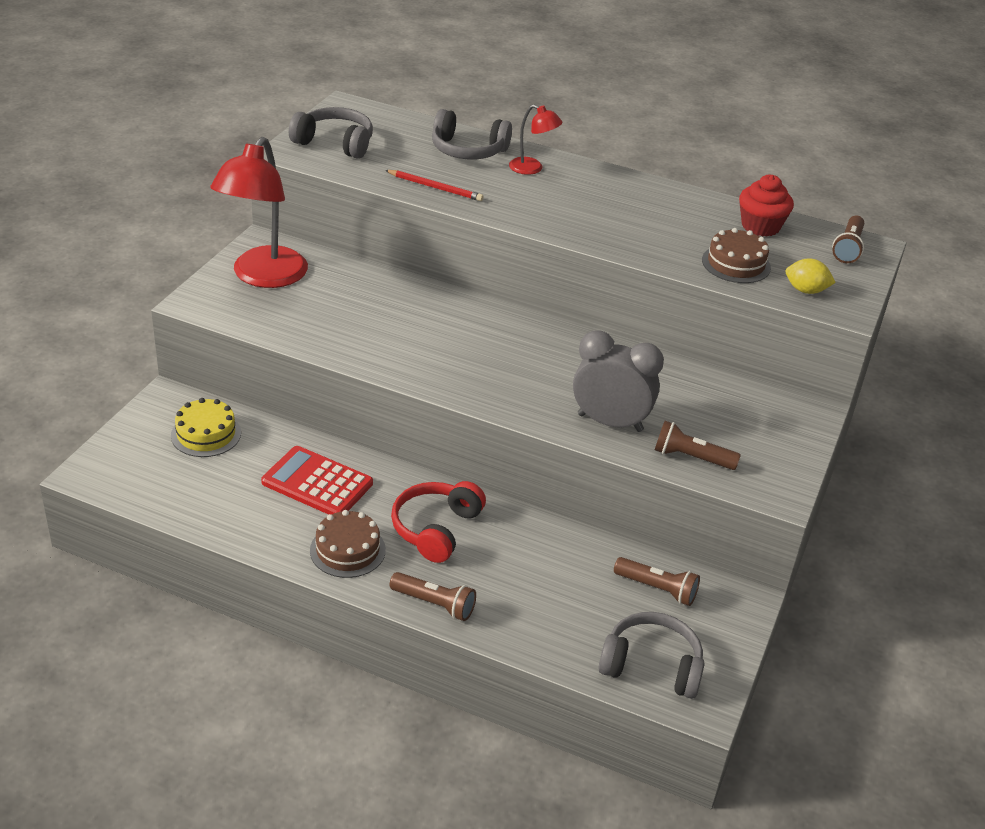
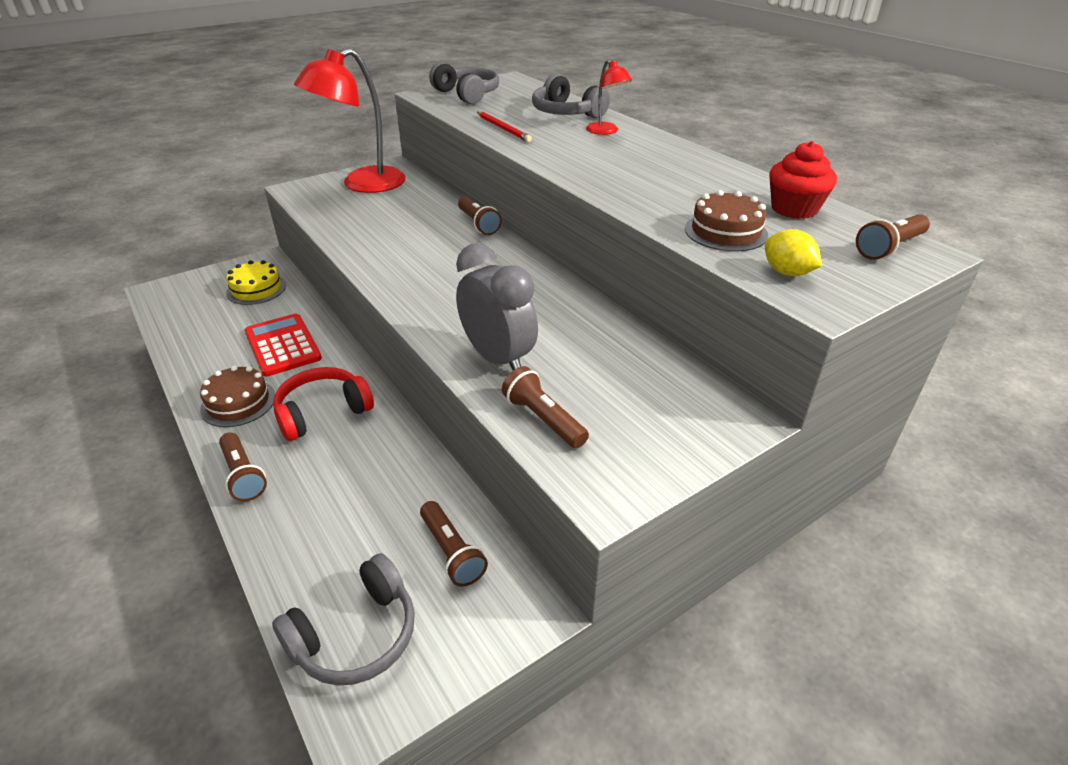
camera: 35 degrees right, 0 degrees up
(443, 294) = (478, 224): none -> brown flashlight
(651, 665) = (356, 635): grey headphones -> grey headphones turned 90 degrees clockwise

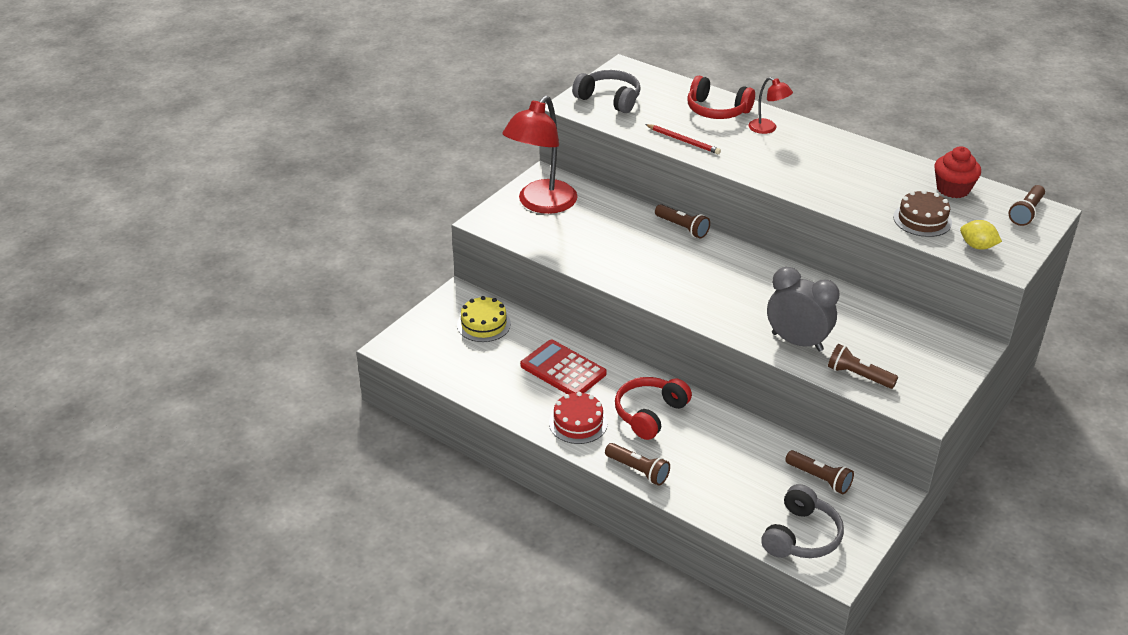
camera: 20 degrees left, 0 degrees up
(238, 403) = (578, 423): brown cake -> red cake
(566, 113) = (717, 110): grey headphones -> red headphones

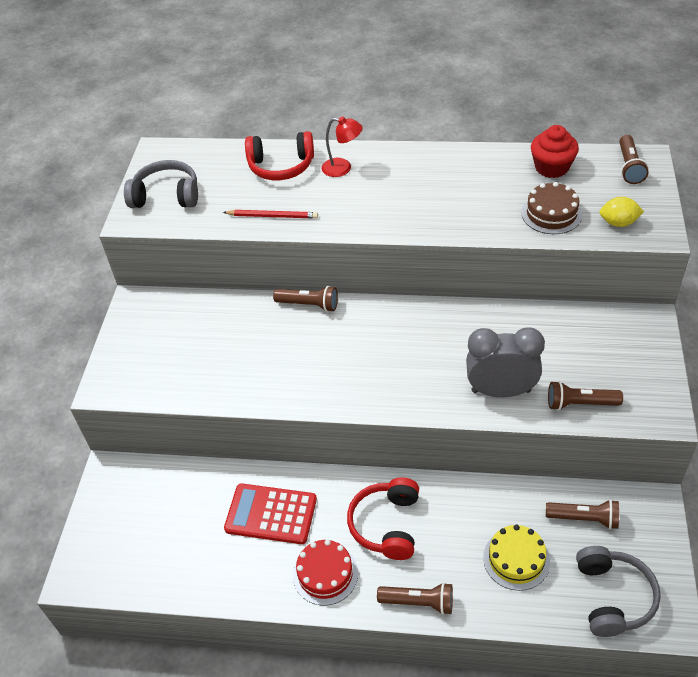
camera: 25 degrees left, 10 degrees up
(483, 324) = (157, 498): yellow cake -> yellow cake (516, 559)
(541, 204) = (151, 339): red lamp -> none

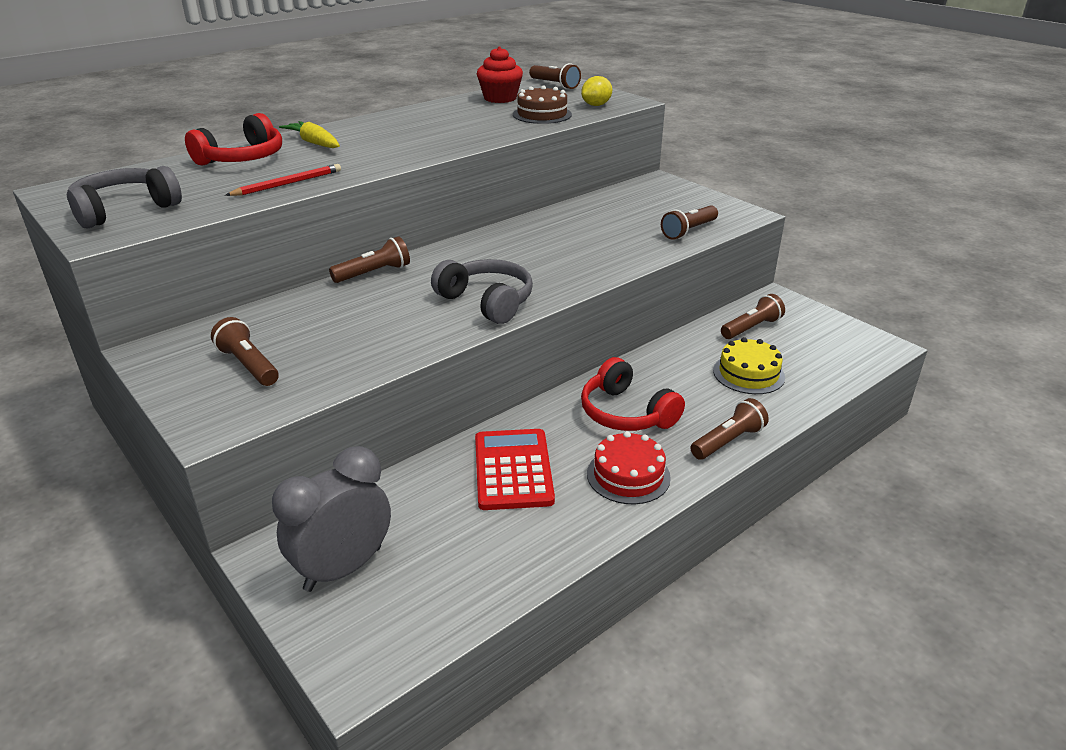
camera: 50 degrees left, 15 degrees down
(163, 349) = (248, 365): none -> brown flashlight
(271, 514) = (513, 470): red calculator -> red calculator turned 120 degrees clockwise
(343, 168) = (314, 143): red lamp -> yellow carrot
(501, 391) = (625, 249): grey clock -> grey clock (343, 568)
(613, 597) = (835, 354): grey headphones -> grey headphones (487, 301)

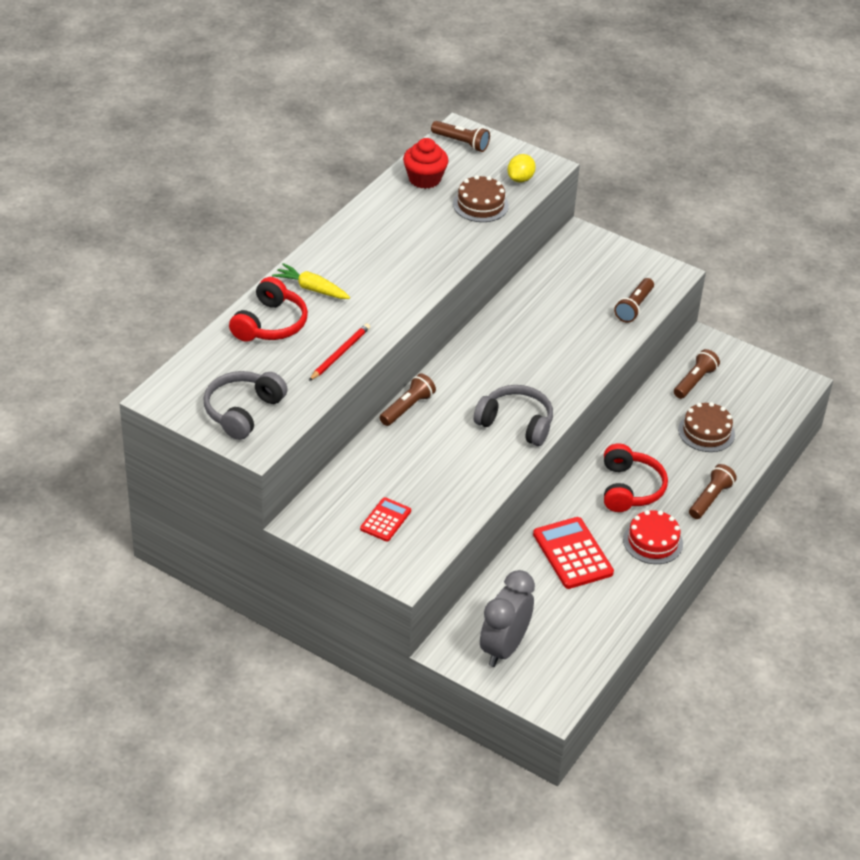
camera: 20 degrees left, 10 degrees up
(248, 365) = (385, 520): brown flashlight -> red calculator
(626, 413) = (630, 488): red headphones -> red headphones turned 120 degrees counterclockwise
(748, 374) = (706, 432): yellow cake -> brown cake

